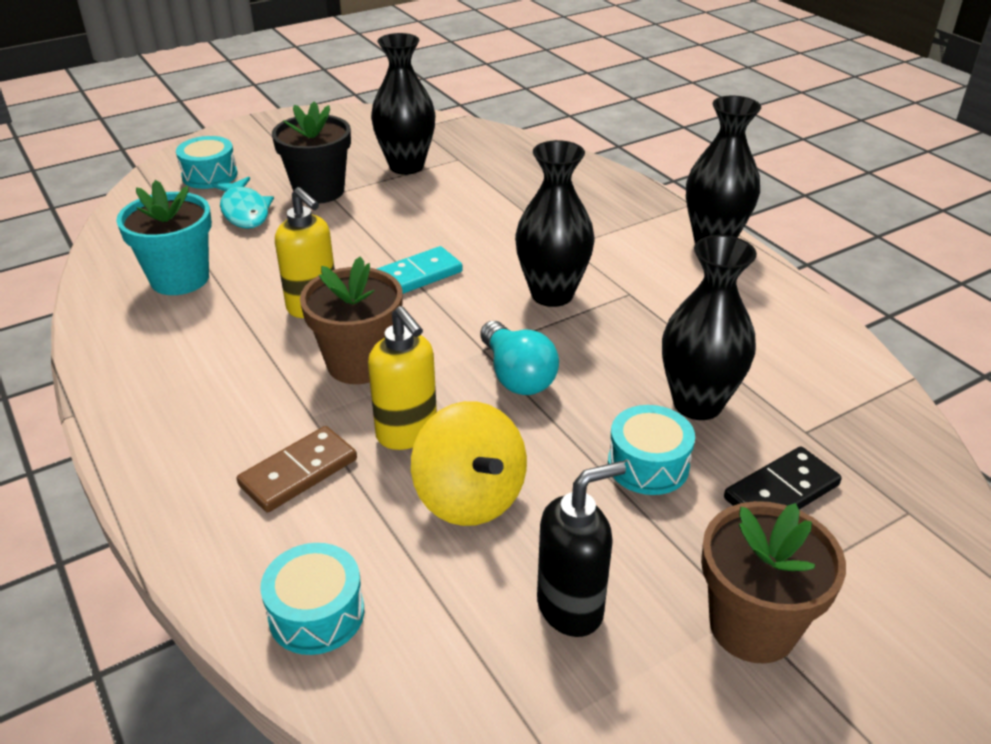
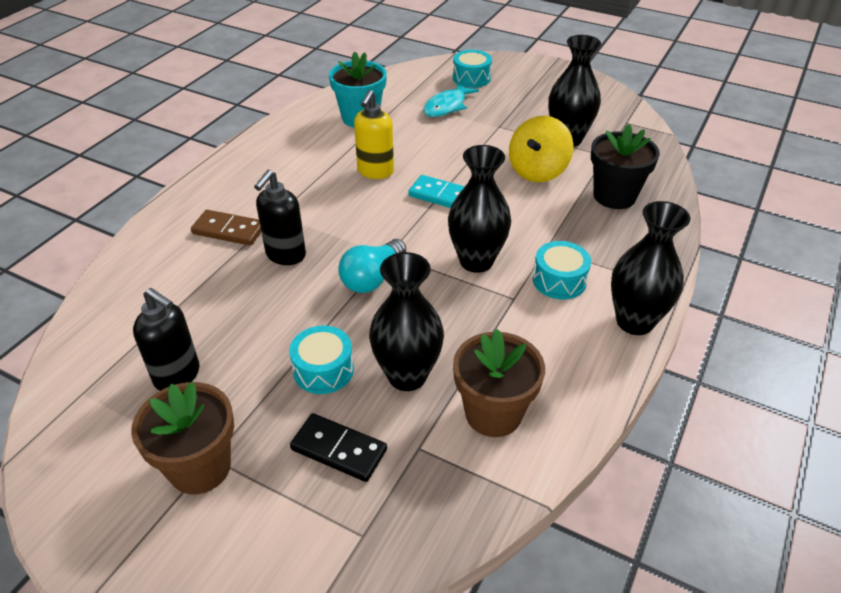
camera: 60 degrees right, 5 degrees up
(316, 614) = (131, 281): turquoise drum -> turquoise drum (559, 280)
(319, 191) = (498, 120): black flower pot -> black flower pot (614, 196)
(359, 363) = (335, 211): brown flower pot -> brown flower pot (493, 413)
(407, 433) = (285, 255): yellow soap dispenser -> black soap dispenser
(470, 497) = (246, 301): yellow spinning top -> yellow spinning top (537, 171)

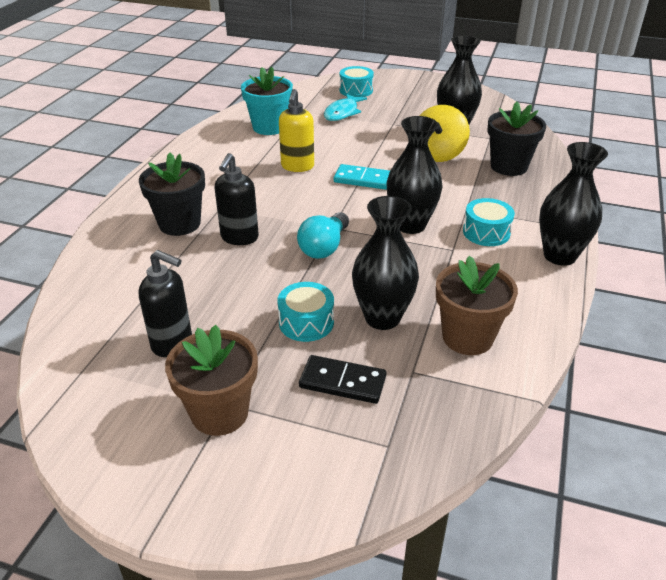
camera: 10 degrees left, 5 degrees down
(228, 230) = (179, 224): brown domino -> black flower pot

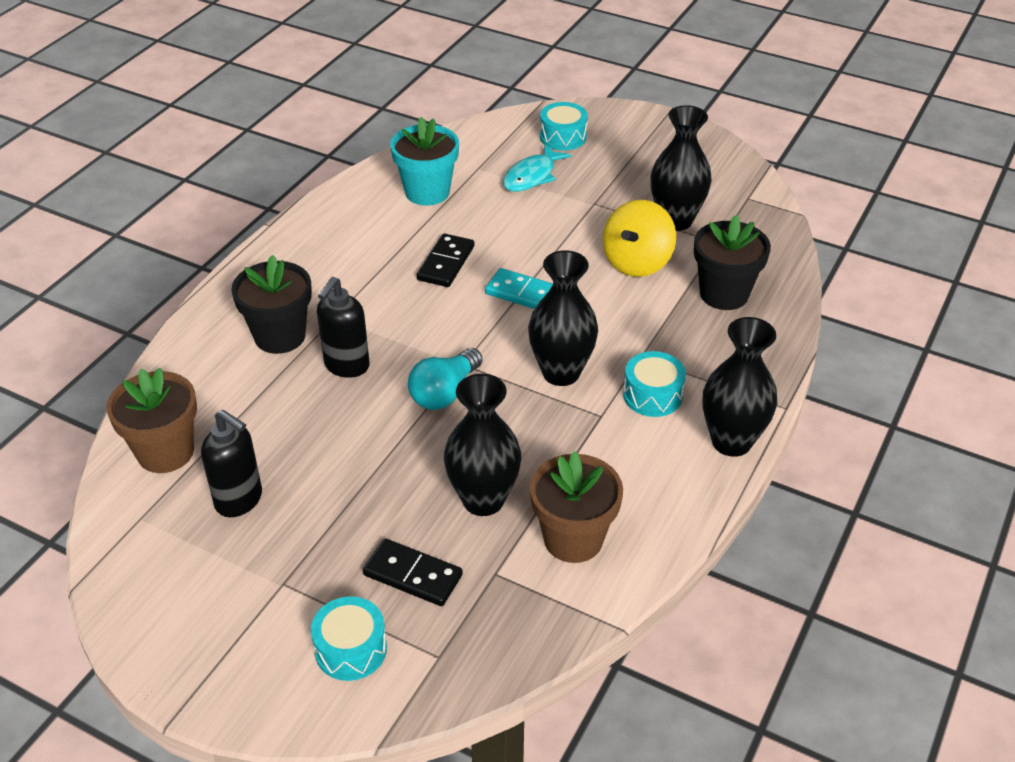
camera: 10 degrees right, 5 degrees up
(220, 413) = (272, 592): brown flower pot -> brown flower pot (165, 452)
(297, 167) = (446, 263): yellow soap dispenser -> black domino
(306, 322) = (394, 494): turquoise drum -> turquoise drum (351, 649)

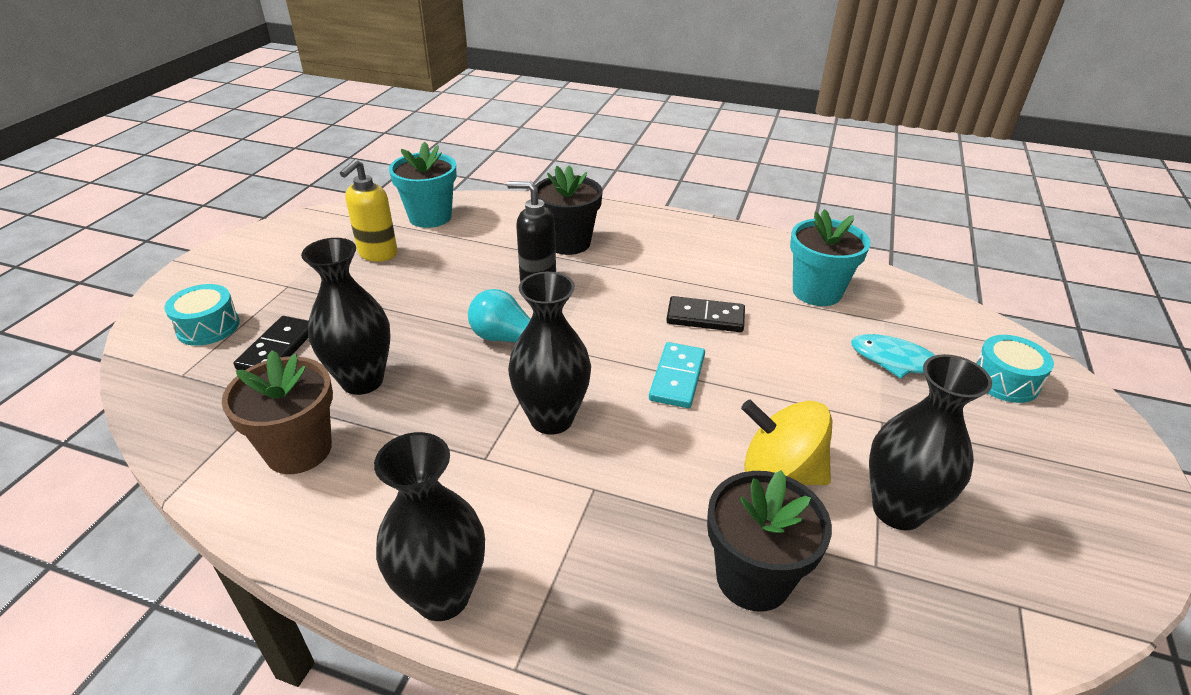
camera: 80 degrees right, 5 degrees down
(165, 452) = (430, 217): brown flower pot -> turquoise flower pot
(239, 500) = (377, 254): black soap dispenser -> yellow soap dispenser
(652, 395) = (524, 504): turquoise drum -> none

